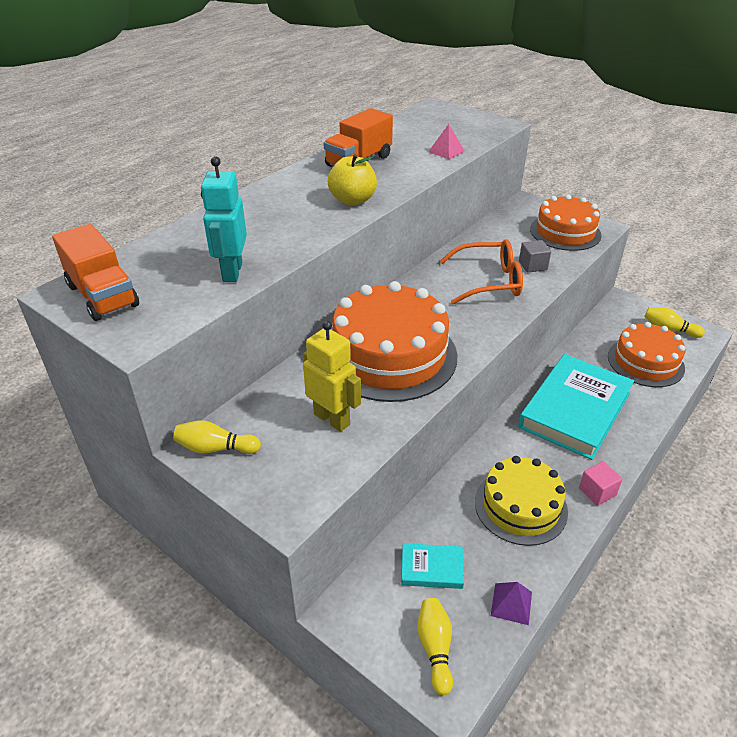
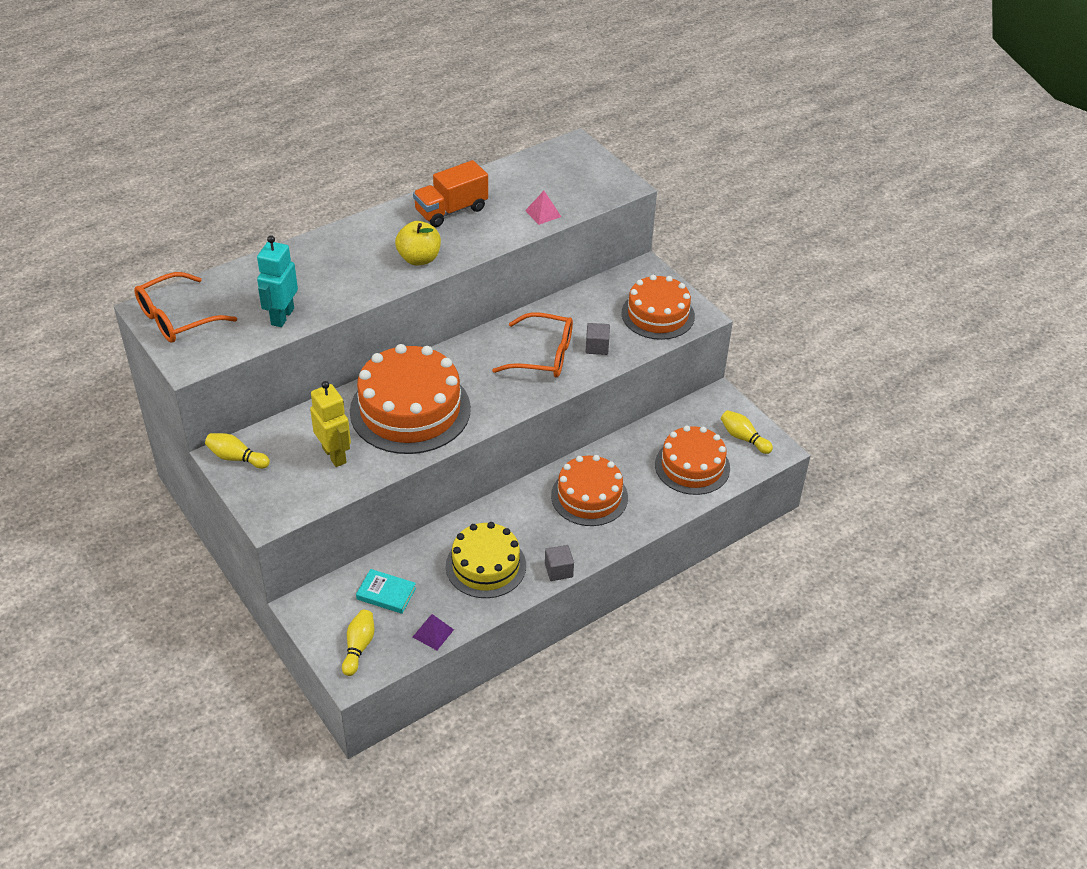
camera: 15 degrees right, 5 degrees up
(103, 296) = (176, 318): orange truck -> orange glasses
(575, 410) = (589, 496): turquoise book -> orange cake
(597, 492) = (558, 570): pink cube -> grey cube

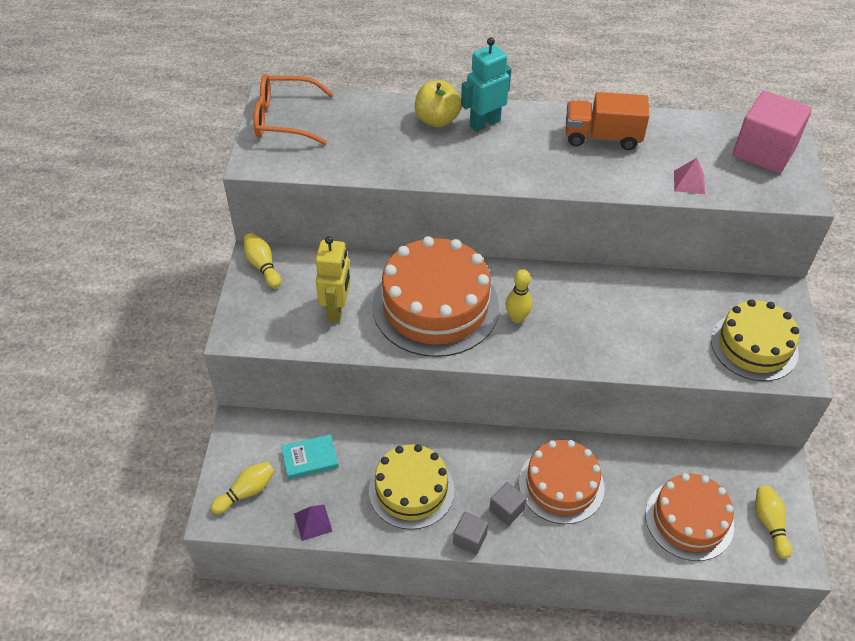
camera: 40 degrees right, 5 degrees up
(282, 316) = (364, 160): turquoise robot -> turquoise robot (484, 123)
(386, 593) = (310, 459): turquoise book -> turquoise book turned 75 degrees counterclockwise
(419, 259) = (529, 168): yellow apple -> yellow apple (437, 120)
(479, 384) = (517, 317): none -> yellow bowling pin
(543, 355) = (601, 323): orange glasses -> none
(574, 167) = (764, 151): none -> pink cube
(597, 347) = (661, 344): grey cube -> grey cube (506, 510)
(658, 314) = (754, 346): orange cake -> yellow cake

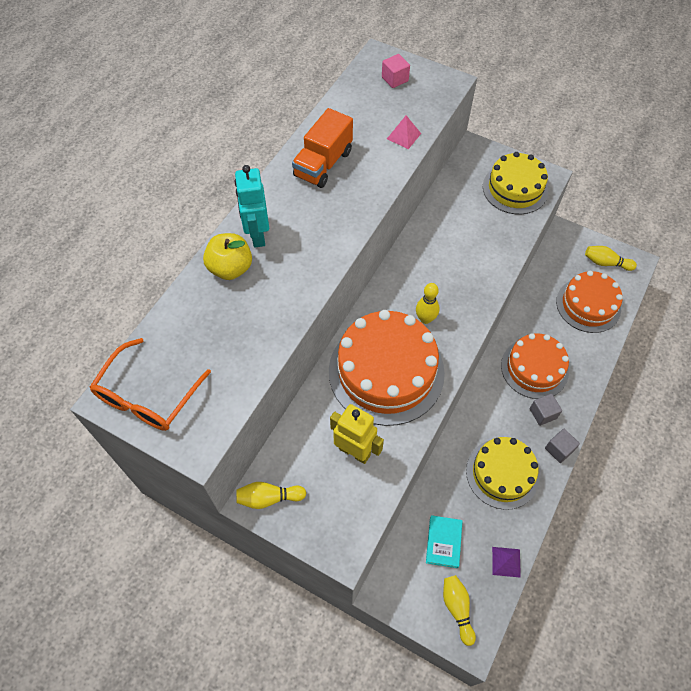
camera: 65 degrees left, 10 degrees up
(764, 151) = (395, 79): pink cube -> pink cube, size x0.48

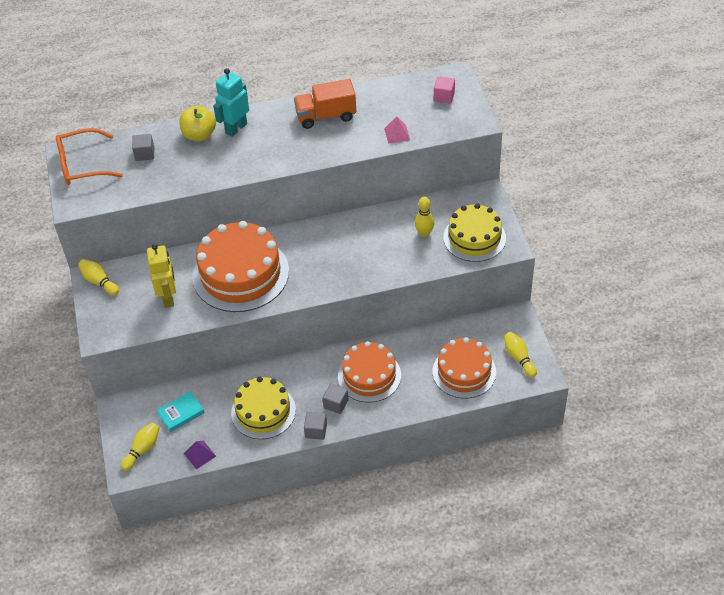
camera: 50 degrees right, 10 degrees down
(201, 330) = (145, 154): none -> grey cube
(425, 319) = (303, 265): yellow bowling pin -> yellow bowling pin (424, 233)

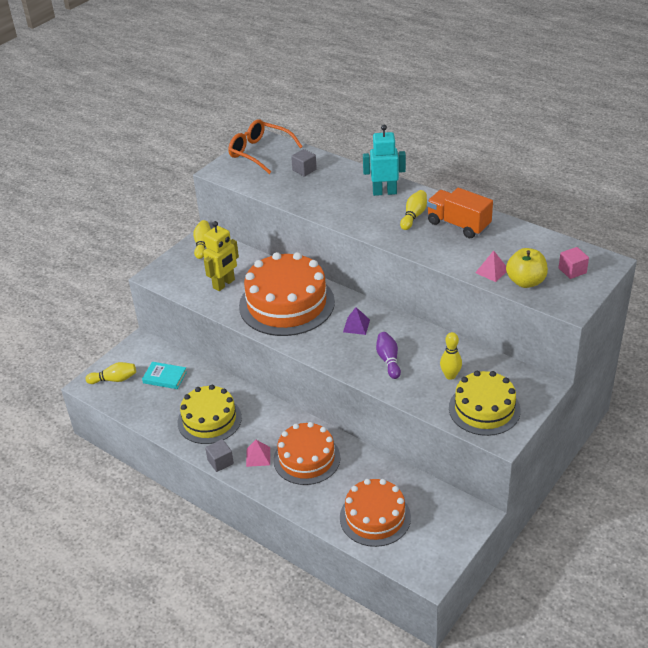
camera: 50 degrees right, 10 degrees down
(199, 135) = (355, 181): yellow apple -> yellow apple (525, 282)
(199, 454) = (137, 411): purple pyramid -> purple pyramid (356, 325)
(336, 404) = (258, 456): grey cube -> pink pyramid
(372, 255) = (388, 360): none -> purple bowling pin
(519, 358) = (431, 546): yellow bowling pin -> yellow bowling pin (414, 216)

